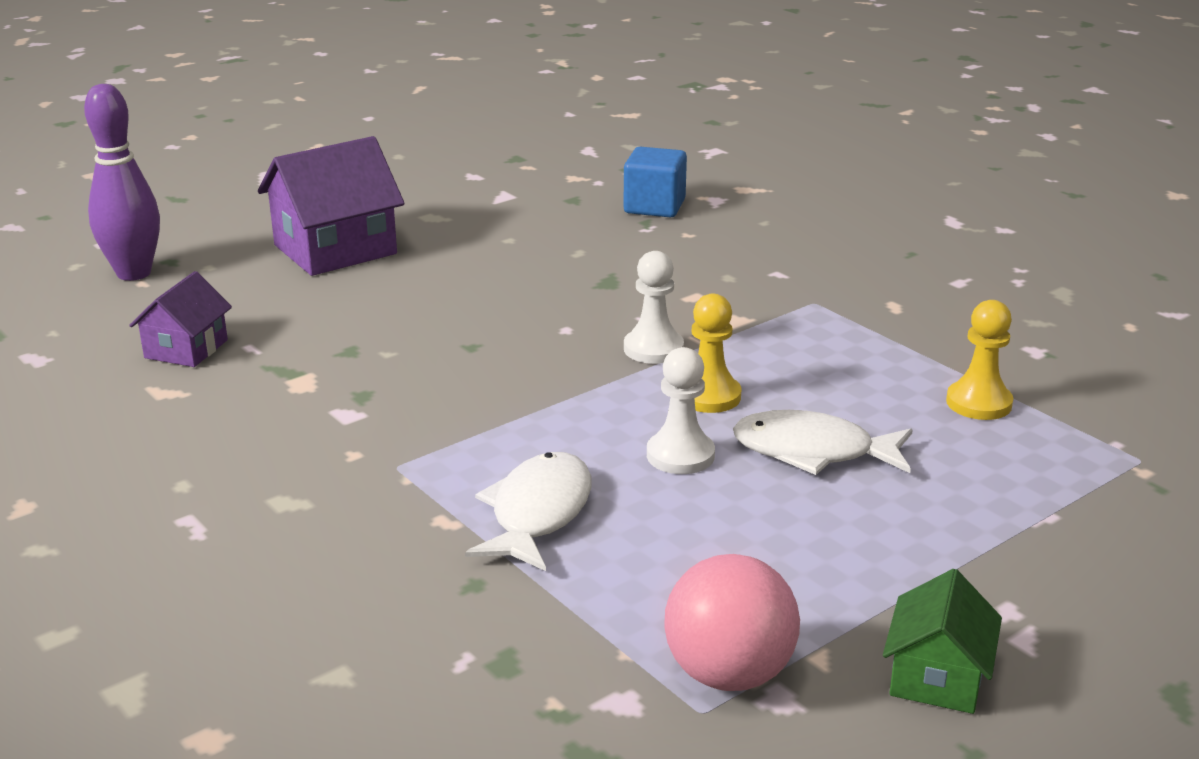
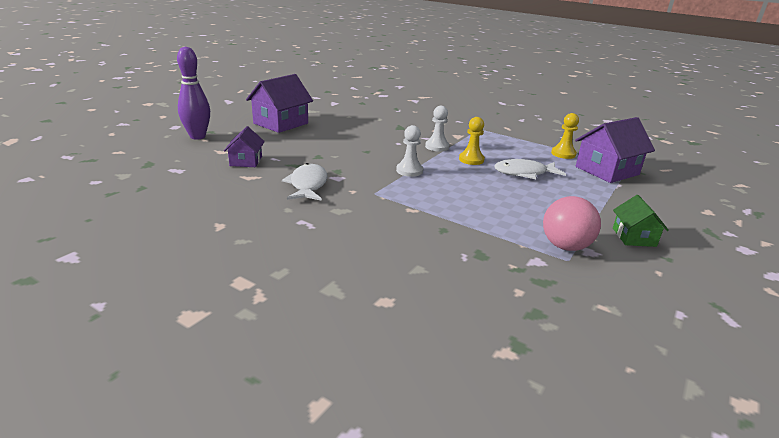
camera: 20 degrees left, 0 degrees up
(537, 514) = (445, 203): white fish -> white fish (308, 185)
(654, 207) = (394, 103): blue cube -> none
(680, 455) = (479, 179): white pawn -> white pawn (409, 171)
(1056, 469) = (607, 171): none -> purple house

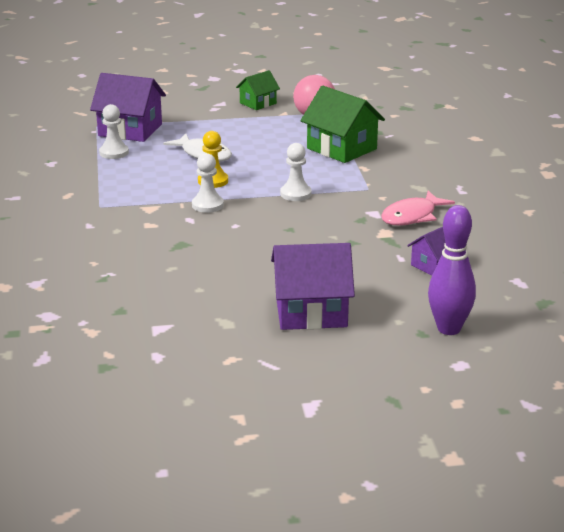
camera: 130 degrees left, 0 degrees up
(308, 185) = (412, 216): white fish -> pink fish
(464, 220) = (342, 149): none -> green house
(563, 154) = (114, 153): yellow pawn -> white pawn

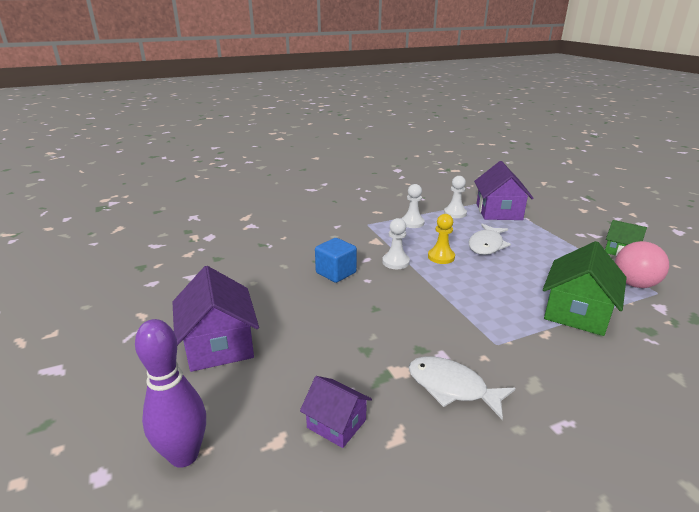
camera: 75 degrees right, 0 degrees up
(209, 239) = (336, 273): none -> blue cube
(295, 194) = (448, 300): white pawn -> white pawn (412, 223)
(412, 216) = (452, 387): pink fish -> white fish

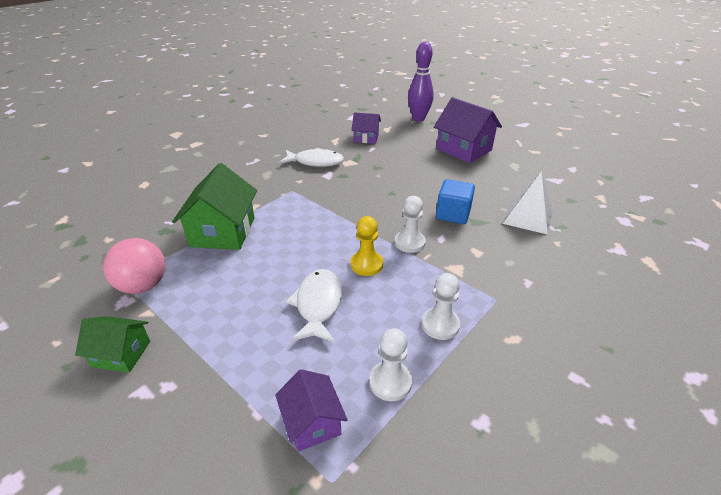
camera: 155 degrees right, 10 degrees up
(276, 255) = (528, 217): none -> white pyramid
(498, 211) = (312, 422): purple house -> purple house, size x0.57

